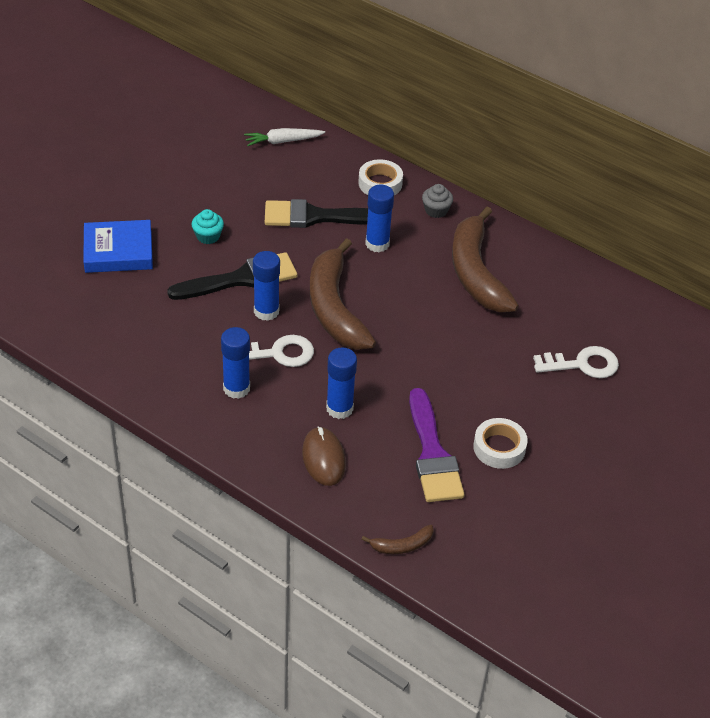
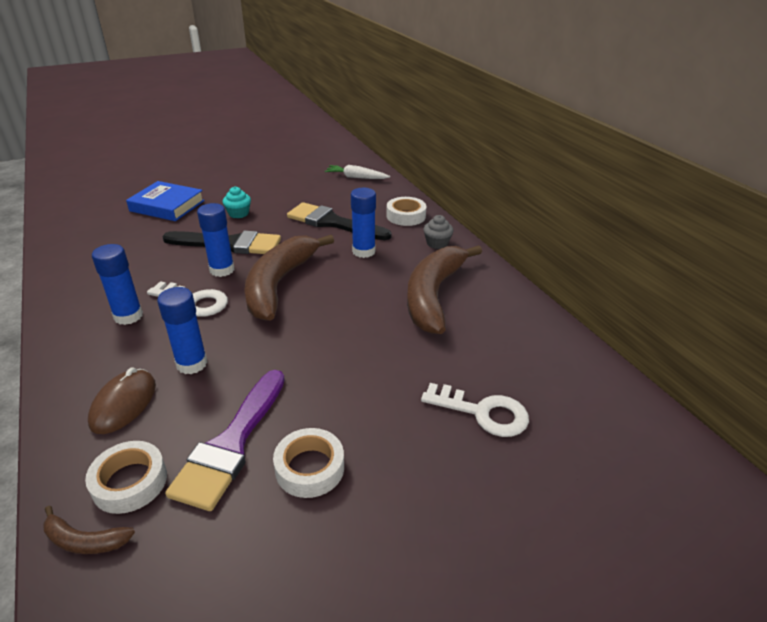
camera: 30 degrees right, 10 degrees down
(391, 504) = (130, 482): none -> white tape

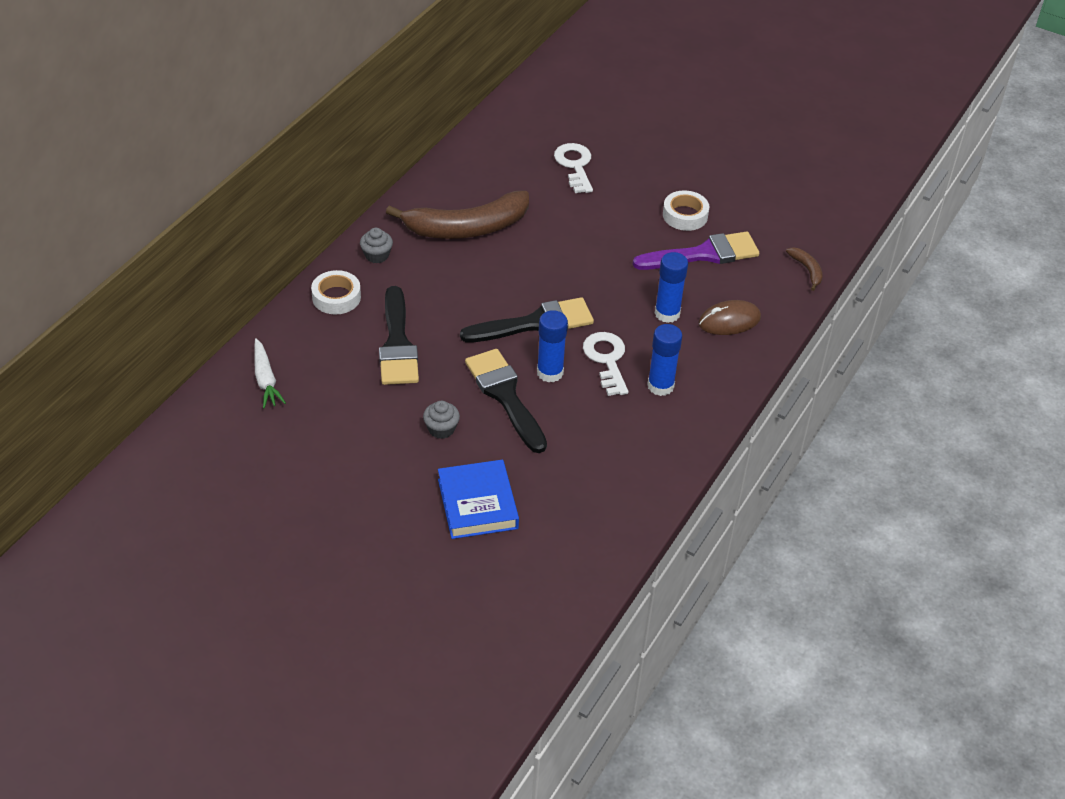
camera: 125 degrees left, 10 degrees up
(130, 482) = (766, 278): white tape -> none
(238, 213) = (441, 429): turquoise cupcake -> grey cupcake
(279, 284) = (535, 323): brown banana -> black brush
(363, 251) = (434, 296): blue glue stick -> none

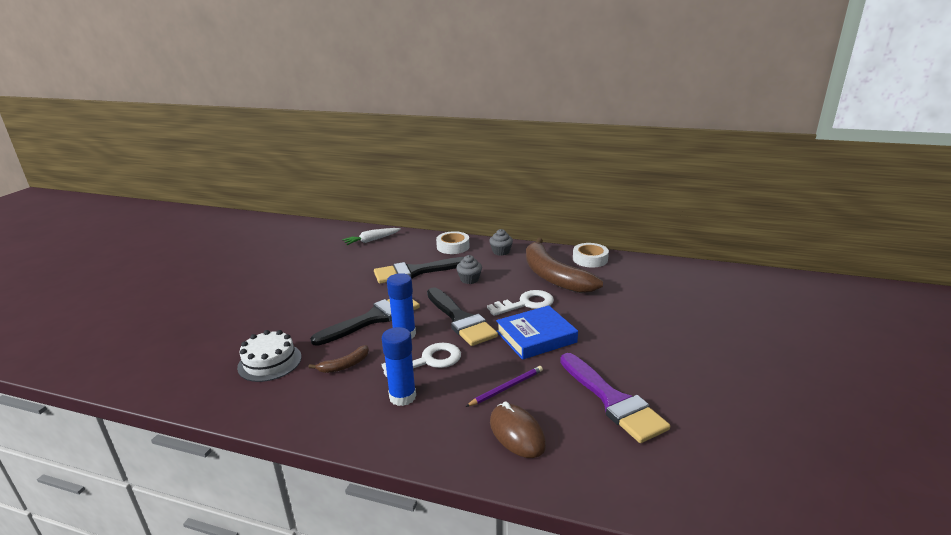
camera: 80 degrees right, 20 degrees down
(441, 429) = (334, 299): grey cupcake -> grey cupcake (469, 279)
(477, 504) = (258, 324): blue book -> blue book (536, 337)
(567, 488) = (269, 362): none -> white cake
(575, 165) = (674, 309): white key -> white key (526, 304)
(667, 313) = (506, 387): blue glue stick -> purple pencil
(685, 215) = (664, 380): white tape -> white tape (590, 259)
(807, 270) = (648, 494): brown banana -> brown banana (345, 365)

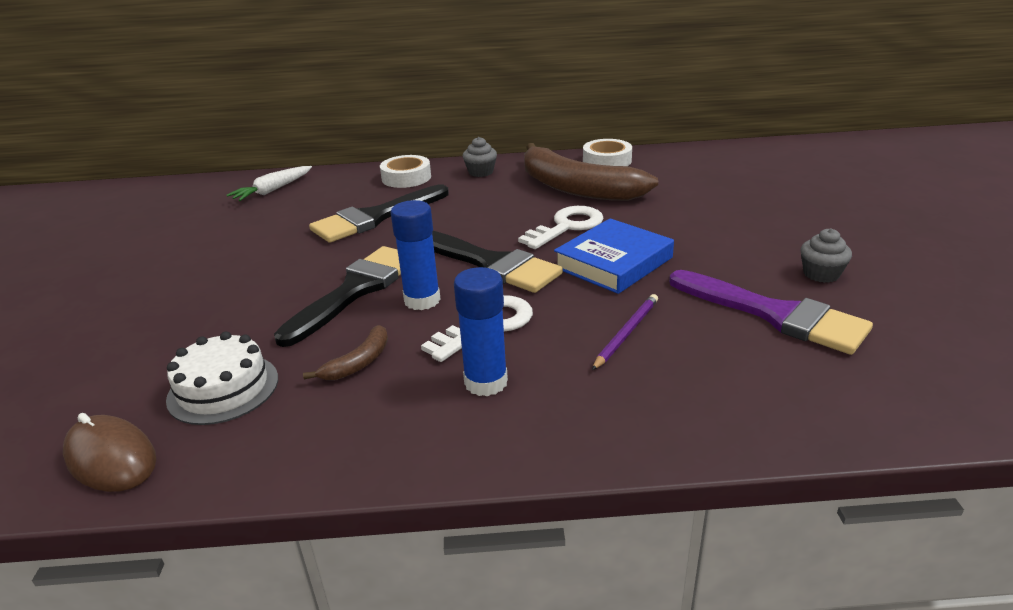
camera: 20 degrees left, 5 degrees up
(469, 279) = (463, 212): grey cupcake -> grey cupcake (821, 274)
(517, 433) = (688, 386): brown mouse -> brown mouse (111, 458)

